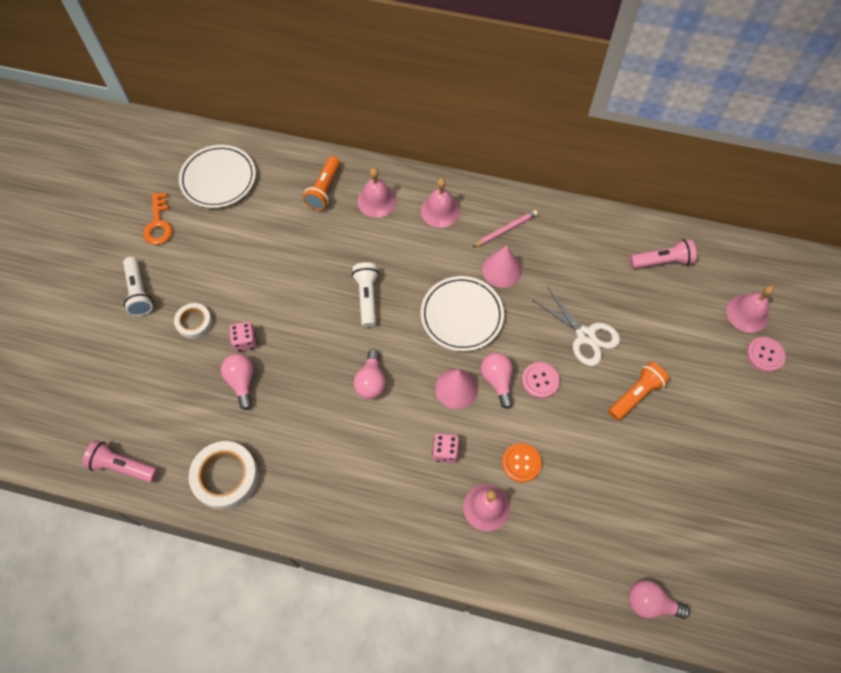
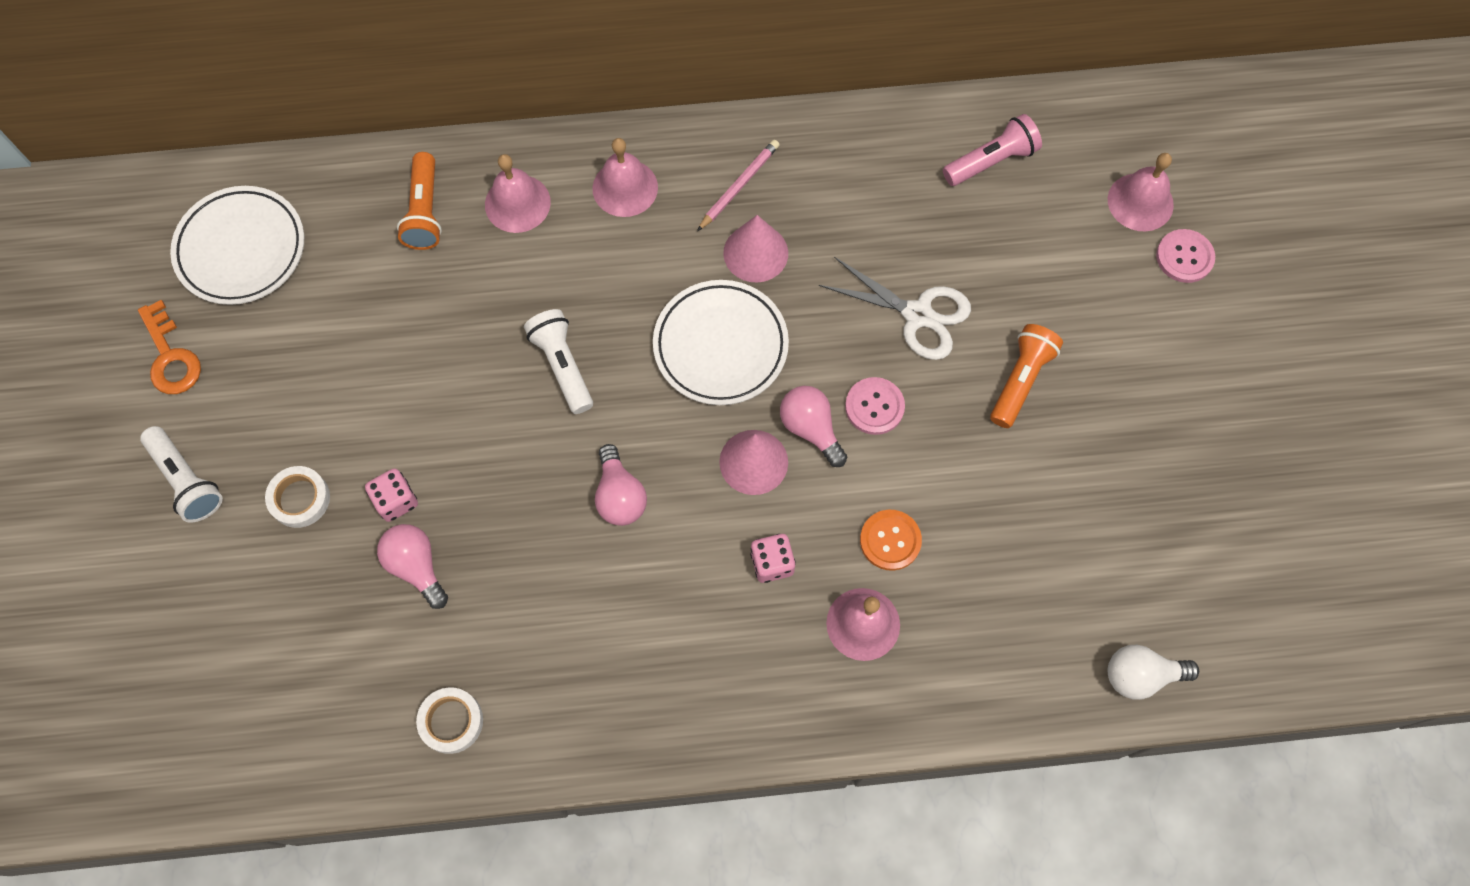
camera: 20 degrees left, 5 degrees up
(123, 466) = (280, 764): pink flashlight -> none
(225, 477) = (451, 721): white tape -> white tape, size x0.60
(650, 603) = (1140, 675): pink light bulb -> white light bulb

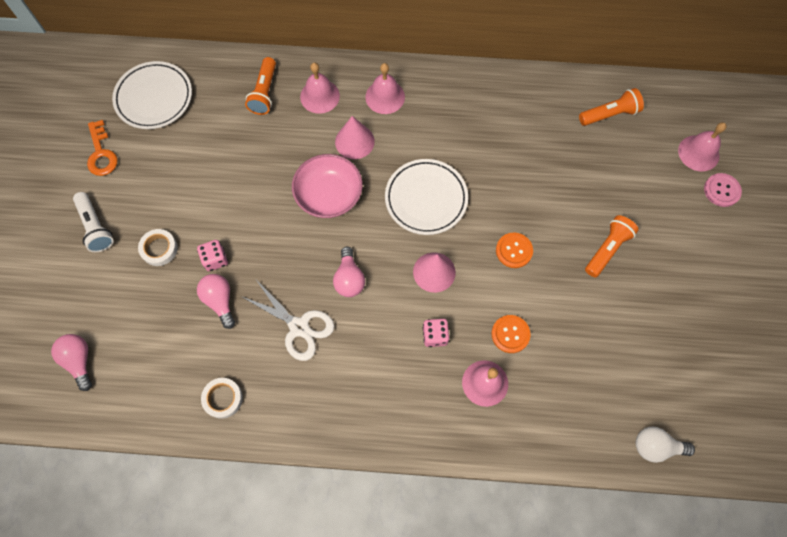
camera: 10 degrees right, 0 degrees up
(562, 365) = (329, 195): white flashlight -> pink bowl
(739, 186) = (453, 106): pink pencil -> none
(755, 253) = (456, 147): pink cone -> pink cone (354, 141)
(811, 428) = (472, 257): pink light bulb -> pink light bulb (79, 361)
(874, 407) = (514, 251): pink button -> orange button
(917, 314) = (549, 199): white scissors -> white scissors (299, 327)
(991, 161) = (609, 114): pink flashlight -> orange flashlight

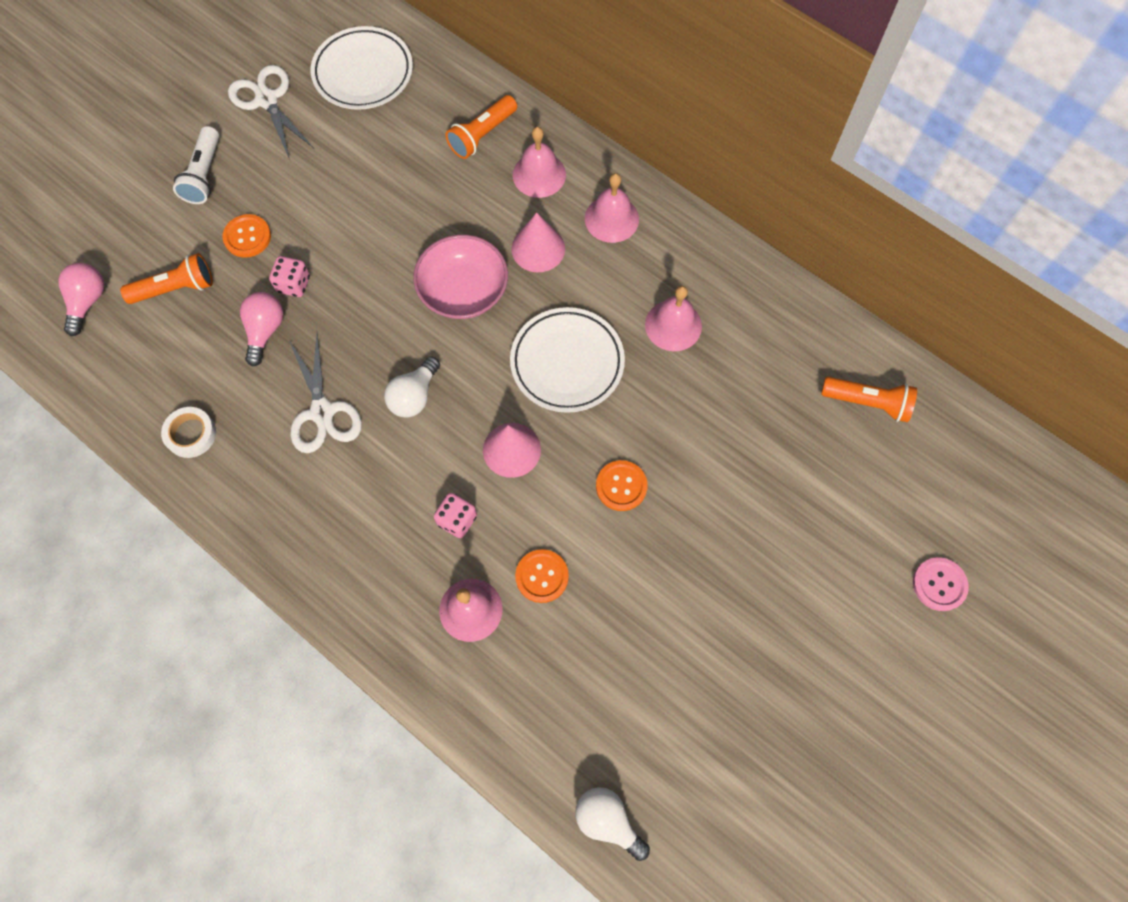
camera: 35 degrees right, 0 degrees up
(101, 153) = (267, 100): orange key -> white scissors
(159, 249) = (247, 237): white tape -> orange button
(349, 279) = (414, 396): pink light bulb -> white light bulb
(607, 249) = (734, 558): orange flashlight -> orange flashlight (176, 288)
(698, 153) = (946, 520): pink bell -> pink bell (673, 325)

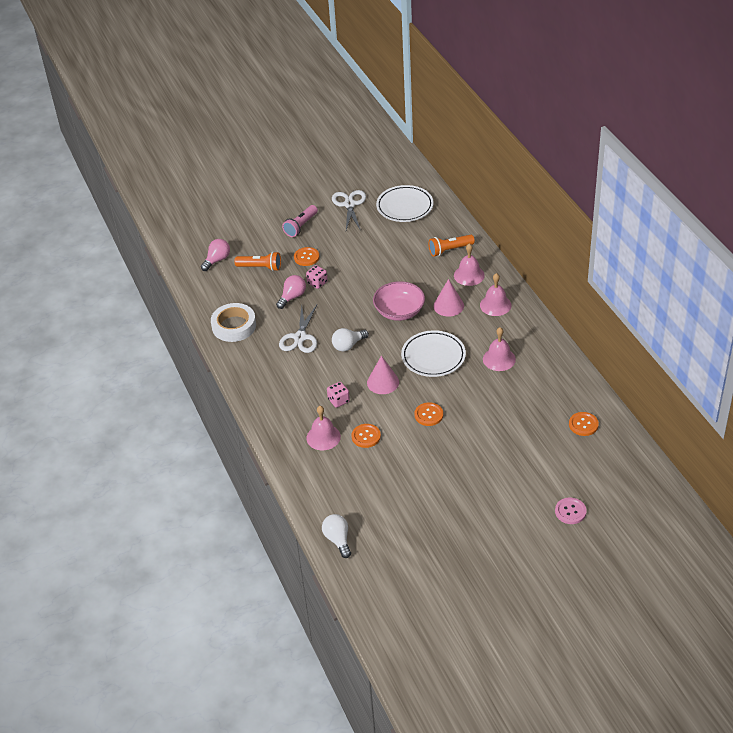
camera: 30 degrees right, 25 degrees down
(191, 434) = (234, 326): white tape -> white tape, size x1.68
(204, 175) = (301, 226): white flashlight -> pink flashlight
(868, 402) = (583, 424): orange flashlight -> orange button

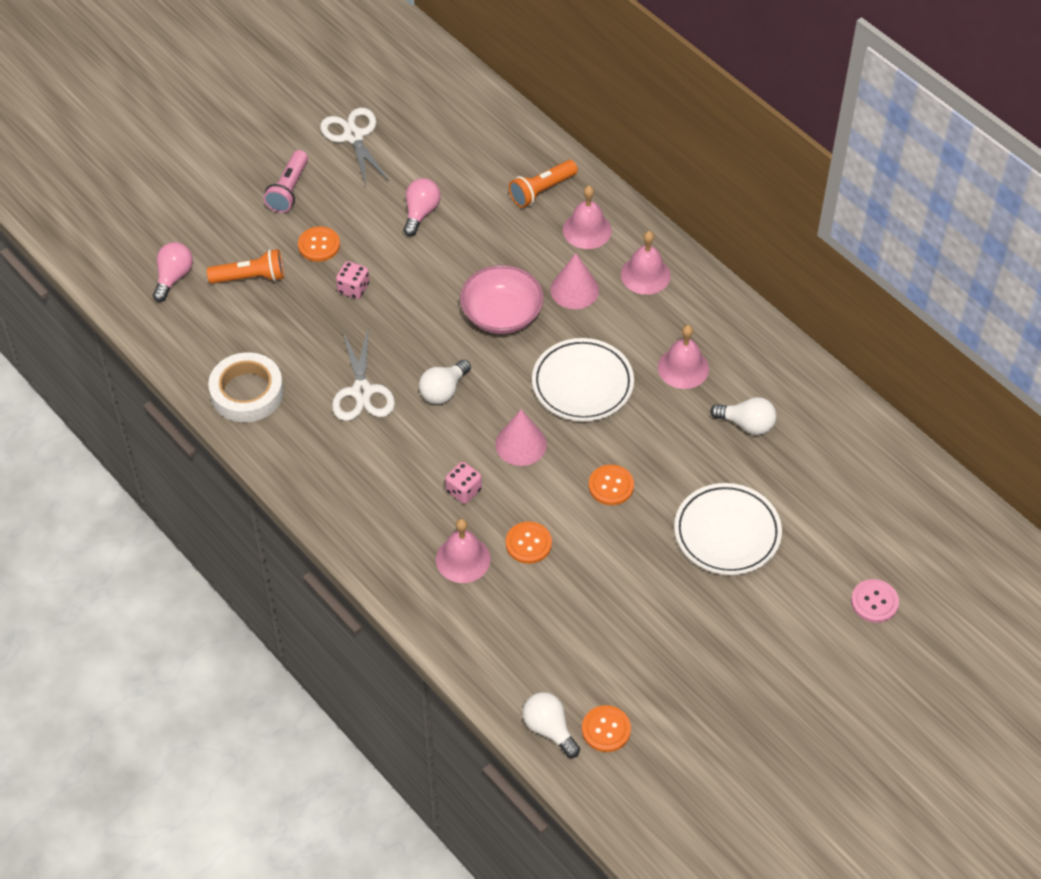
camera: 20 degrees left, 10 degrees up
(292, 297) = (323, 321): pink light bulb -> pink light bulb (421, 213)
(405, 207) = (443, 125): white plate -> white plate (727, 533)
(527, 397) = (747, 424): none -> white light bulb
(583, 424) = (844, 453): orange button -> orange button (606, 729)

